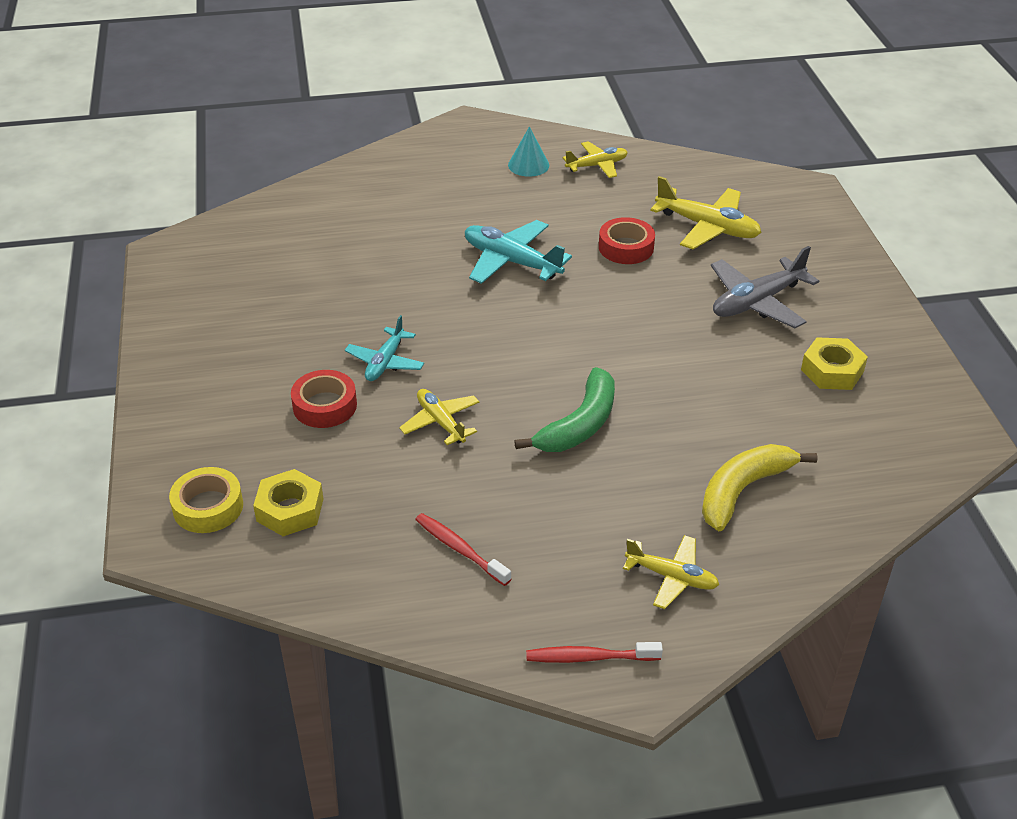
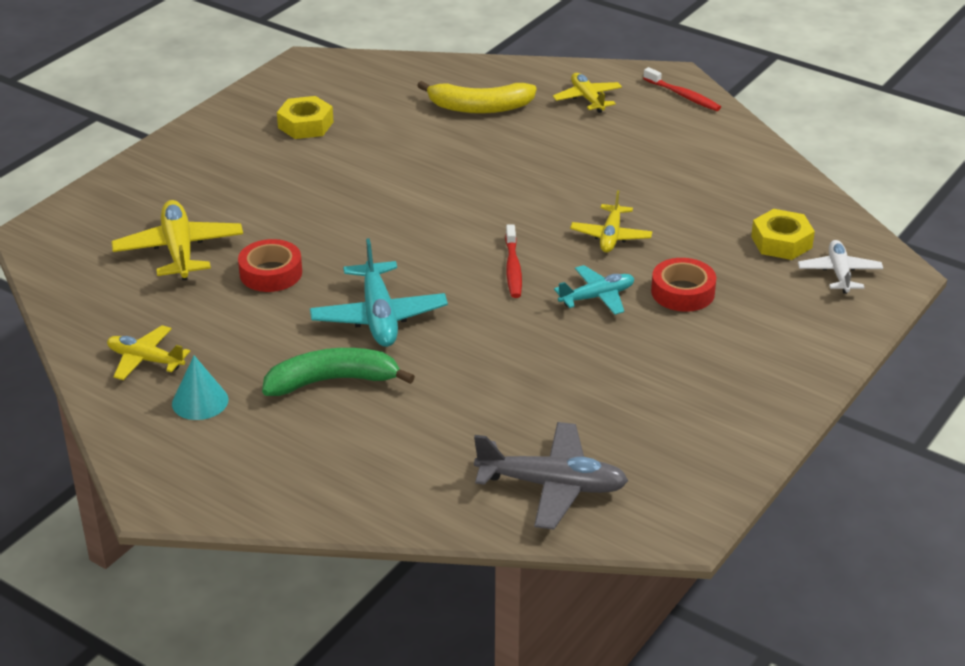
camera: 135 degrees left, 5 degrees down
(208, 507) = (839, 273): yellow tape -> white plane
(460, 549) = (693, 168): red toothbrush -> red toothbrush (513, 268)
(579, 424) = (519, 185): green banana -> green banana (332, 381)
(757, 302) = (262, 183): grey plane -> grey plane (552, 485)

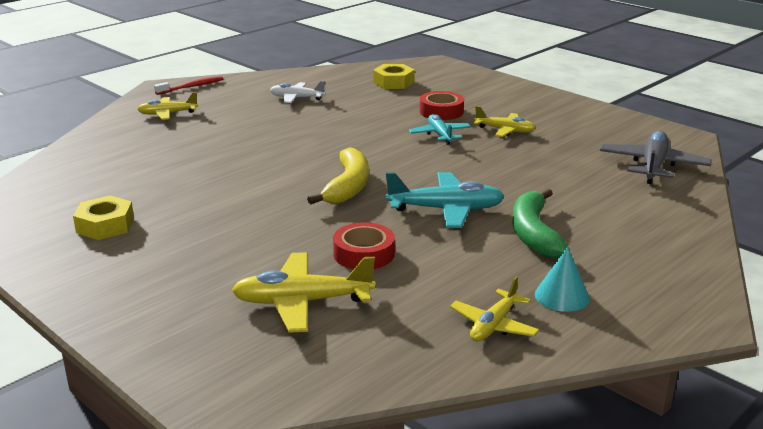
camera: 80 degrees left, 10 degrees down
(480, 107) = (145, 150): yellow banana -> yellow banana (348, 186)
(513, 268) = (394, 157): red toothbrush -> none
(611, 236) = (365, 124): yellow plane -> yellow plane (505, 130)
(839, 273) = (433, 74): white plane -> white plane (296, 98)

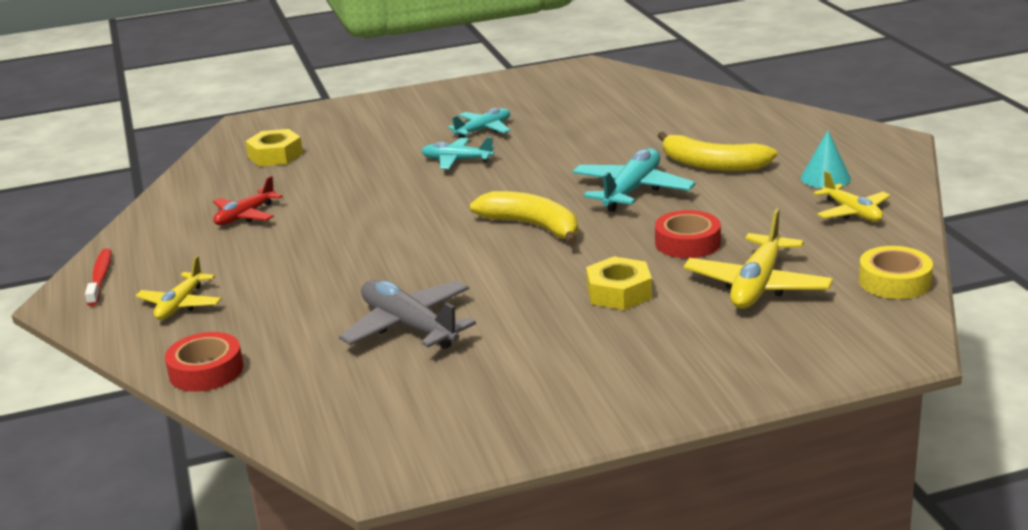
camera: 60 degrees left, 0 degrees up
(105, 225) = (491, 377): yellow nut -> yellow nut (619, 292)
(296, 98) = (245, 216): white plane -> red plane
(354, 376) = (894, 281): none -> yellow tape
(441, 111) = (396, 148): red tape -> red tape (206, 371)
(505, 130) = (483, 130): yellow plane -> turquoise plane
(534, 233) = (712, 165): green banana -> yellow banana
(653, 166) = (631, 92): grey plane -> grey plane (409, 326)

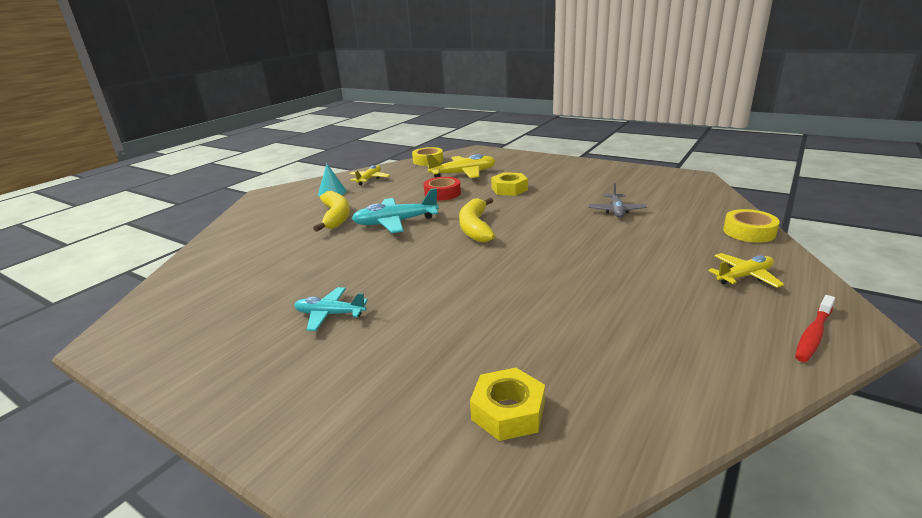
camera: 130 degrees left, 0 degrees up
(206, 371) = (749, 232): red tape -> yellow tape
(245, 216) = (628, 334): red plane -> none
(409, 326) = (616, 211): grey plane -> grey plane, size x0.63
(457, 160) = (408, 295): turquoise plane -> none

